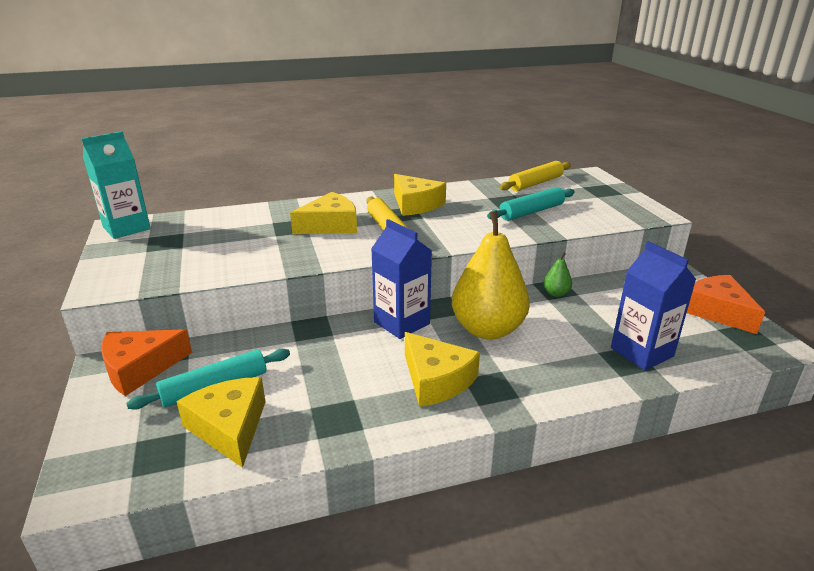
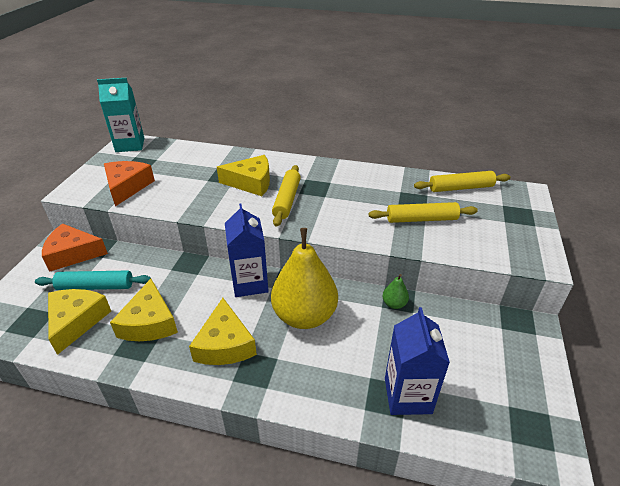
camera: 30 degrees right, 10 degrees up
(415, 204) = (333, 181): yellow cheese -> yellow cheese (149, 322)
(531, 212) = (421, 219): turquoise rolling pin -> yellow rolling pin
(717, 311) = (529, 387): orange cheese -> orange cheese (127, 187)

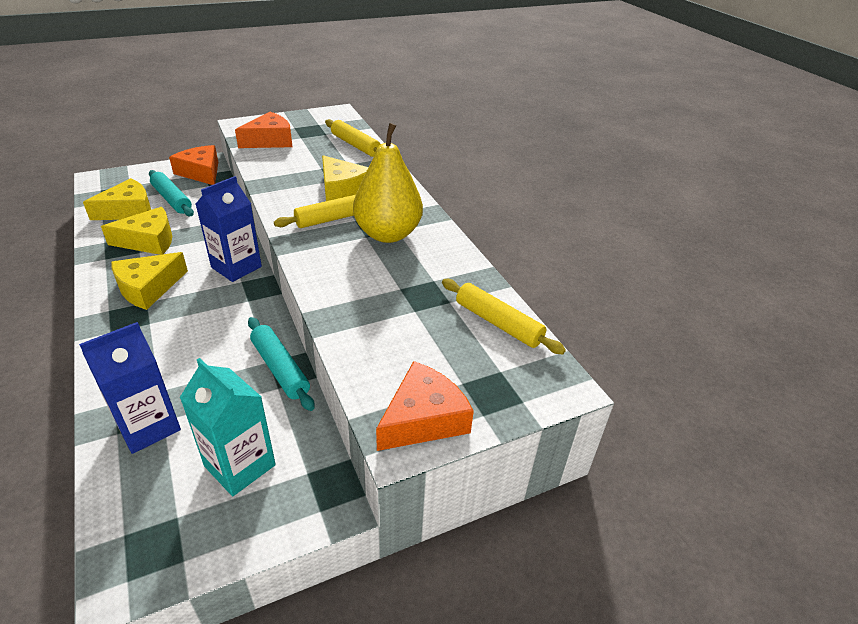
camera: 50 degrees right, 0 degrees up
(130, 145) = (333, 115): turquoise carton -> turquoise carton (240, 465)
(149, 322) = (149, 241): yellow cheese -> yellow cheese turned 150 degrees counterclockwise
(304, 316) = (216, 316): yellow pear -> yellow pear (388, 234)
(394, 304) = (280, 369): green pear -> turquoise rolling pin
(421, 219) = (392, 313): yellow rolling pin -> yellow rolling pin (355, 145)
(527, 246) = (423, 419): none -> orange cheese

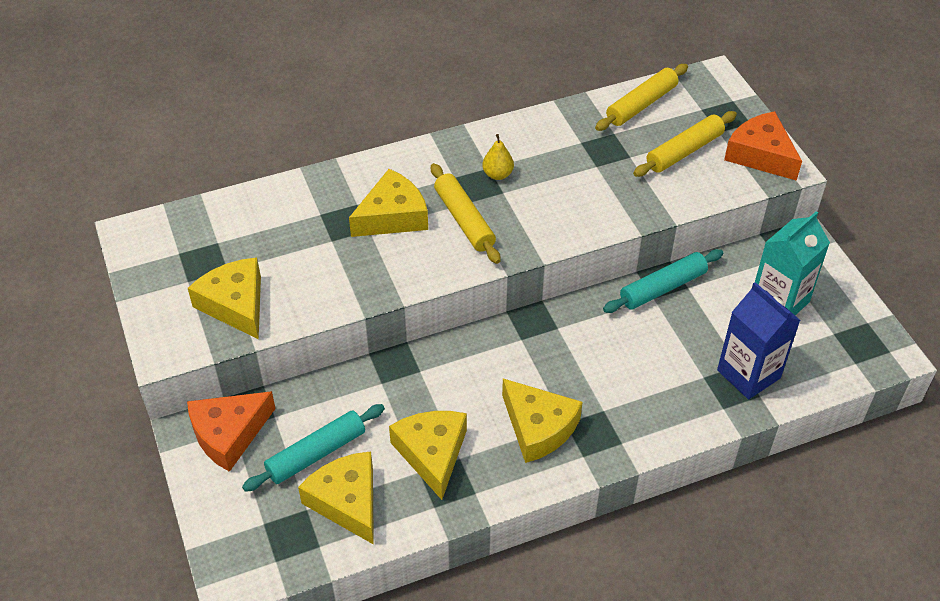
camera: 85 degrees left, 10 degrees up
(236, 267) = (492, 348): blue carton -> none
(270, 140) = (235, 304): orange cheese -> yellow cheese
(355, 145) = (261, 208): yellow rolling pin -> yellow rolling pin (684, 151)
(388, 234) = (498, 174): yellow pear -> yellow pear, size x0.41

